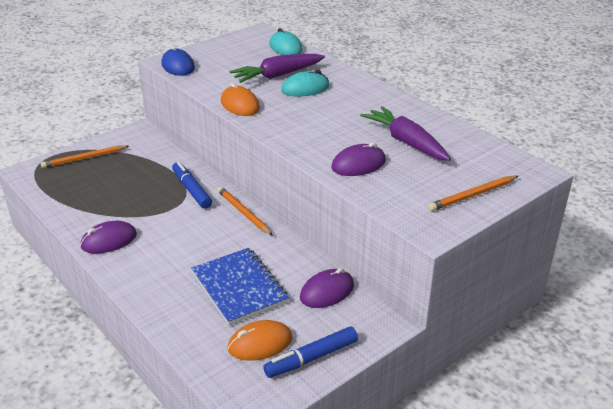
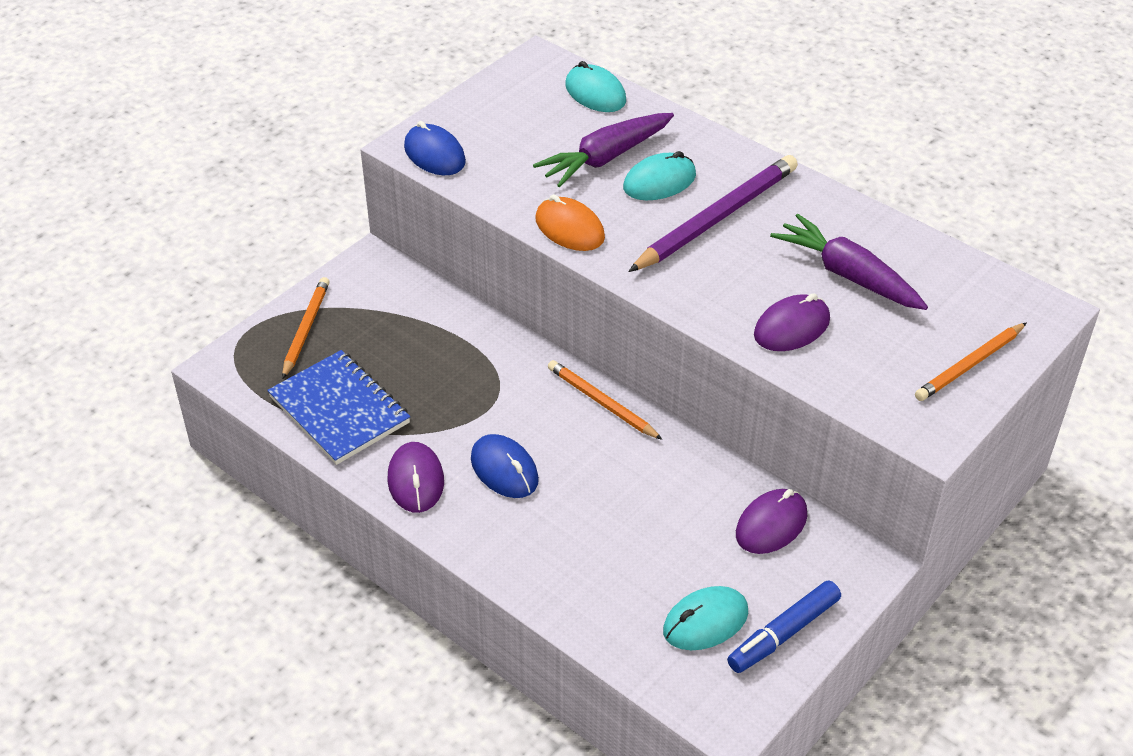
camera: 10 degrees left, 10 degrees up
(84, 158) = (306, 329): orange pencil -> orange pencil turned 135 degrees clockwise
(109, 240) = (416, 480): purple mouse -> purple mouse turned 60 degrees counterclockwise
(166, 241) = (504, 469): none -> blue mouse
(191, 190) = (505, 370): blue marker -> none
(239, 288) = (644, 536): blue notebook -> blue notebook (339, 410)
(260, 343) = (705, 621): orange mouse -> turquoise mouse
(333, 108) = (716, 218): none -> purple pencil

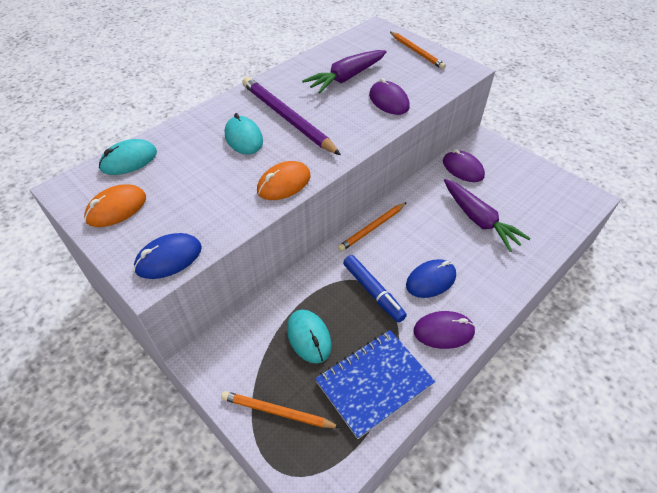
camera: 85 degrees left, 5 degrees up
(508, 102) = (116, 208): none -> orange mouse
(605, 158) = (209, 161): purple carrot -> purple carrot (479, 220)
(705, 621) = (532, 200): turquoise mouse -> turquoise mouse (309, 337)
(783, 634) = (533, 173): blue marker -> blue marker (373, 292)

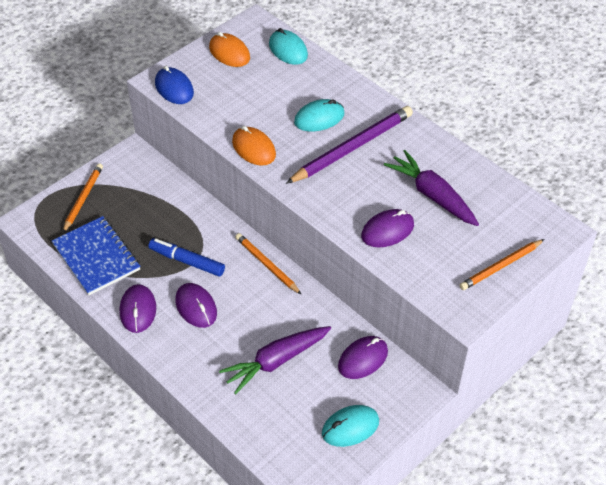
camera: 90 degrees right, 0 degrees up
(309, 337) = (144, 216): turquoise mouse -> turquoise mouse (350, 427)
(373, 292) = (187, 261): blue marker -> blue marker turned 60 degrees clockwise
(431, 280) = (196, 307): blue mouse -> purple mouse

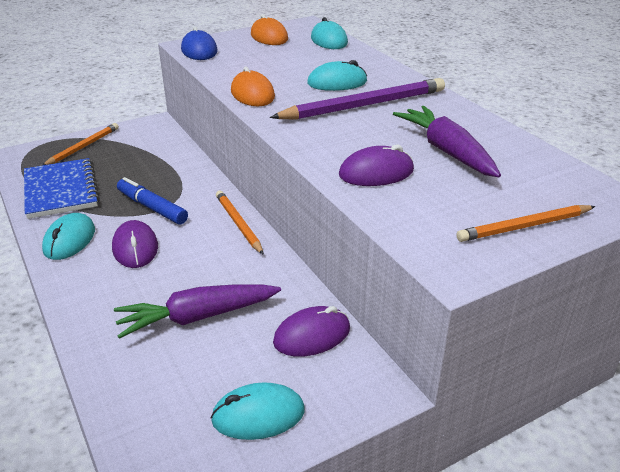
camera: 15 degrees right, 15 degrees down
(138, 310) = (69, 240): purple mouse -> turquoise mouse

